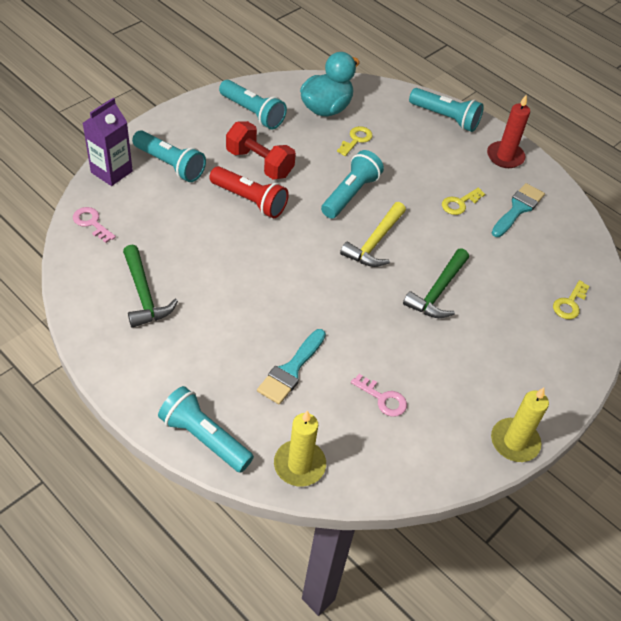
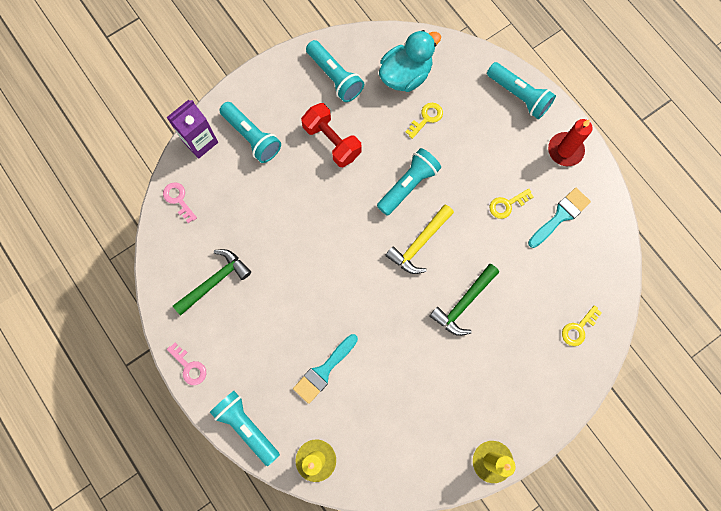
camera: 15 degrees right, 25 degrees up
(144, 294) = (214, 281): green hammer -> green hammer turned 120 degrees counterclockwise
(250, 200) = (317, 185): red flashlight -> none
(383, 399) = (393, 407): pink key -> pink key (189, 367)

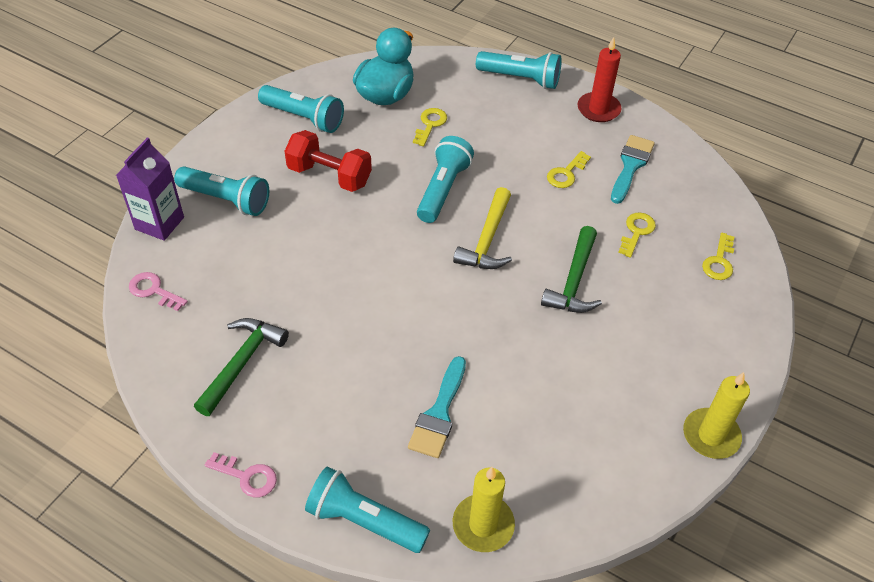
camera: 25 degrees left, 25 degrees down
(532, 278) = (636, 232): none -> yellow key

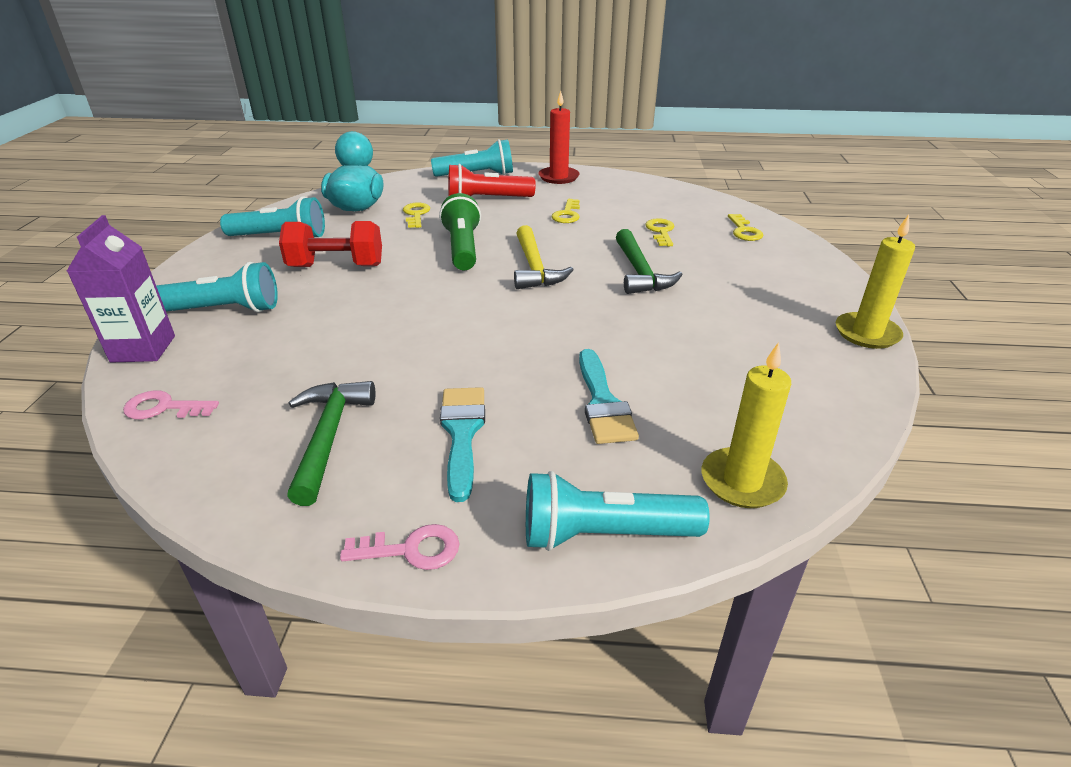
camera: 25 degrees left, 15 degrees down
(443, 189) = (462, 248): turquoise flashlight -> green flashlight
(506, 124) = (487, 200): none -> red flashlight
(631, 166) = (616, 199): turquoise brush -> turquoise brush (462, 433)

